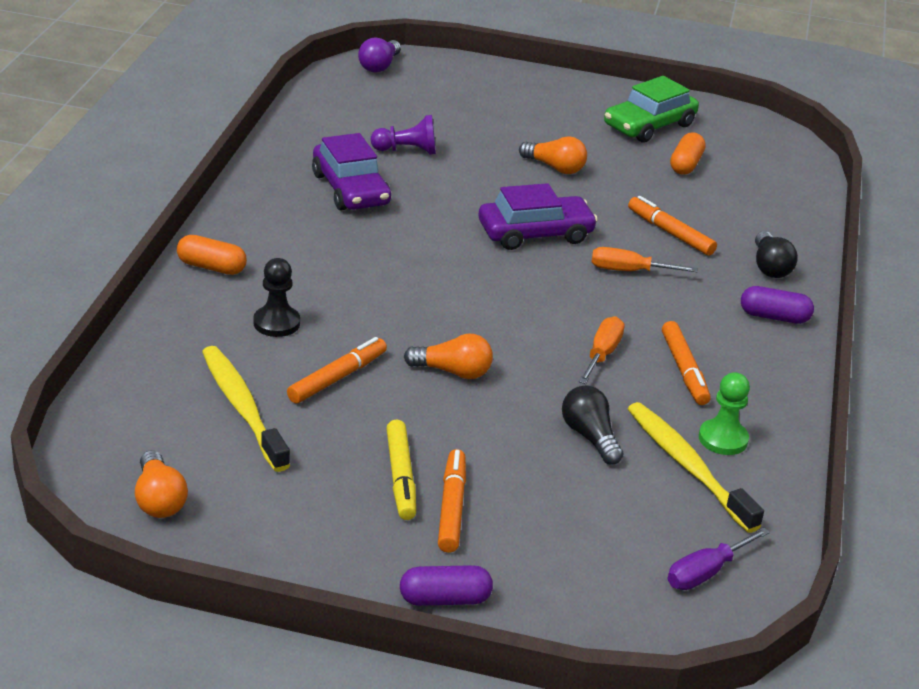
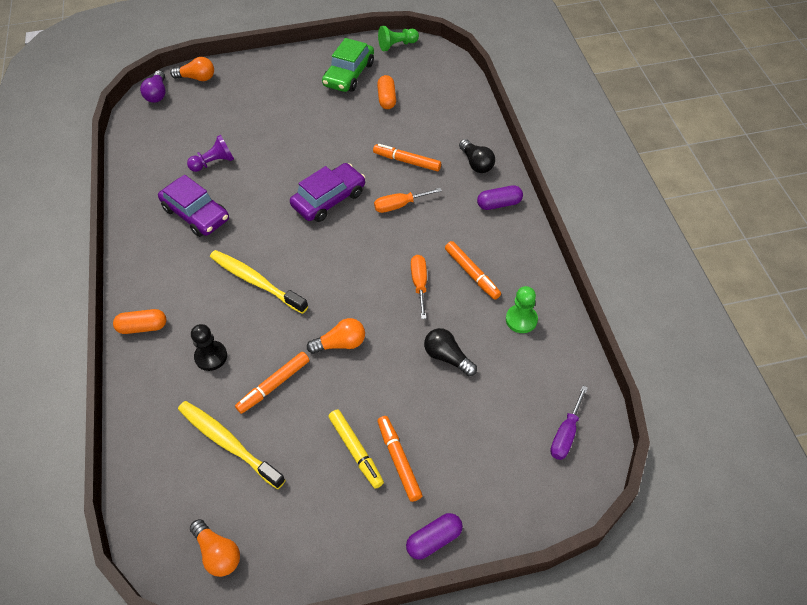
camera: 20 degrees left, 20 degrees up
(337, 378) = (274, 385): orange marker -> orange marker turned 150 degrees counterclockwise
(555, 167) = (312, 136): orange light bulb -> orange light bulb (197, 78)
(687, 466) = (513, 352): yellow toothbrush -> yellow toothbrush (256, 281)
(738, 118) = (397, 45): none -> green pawn

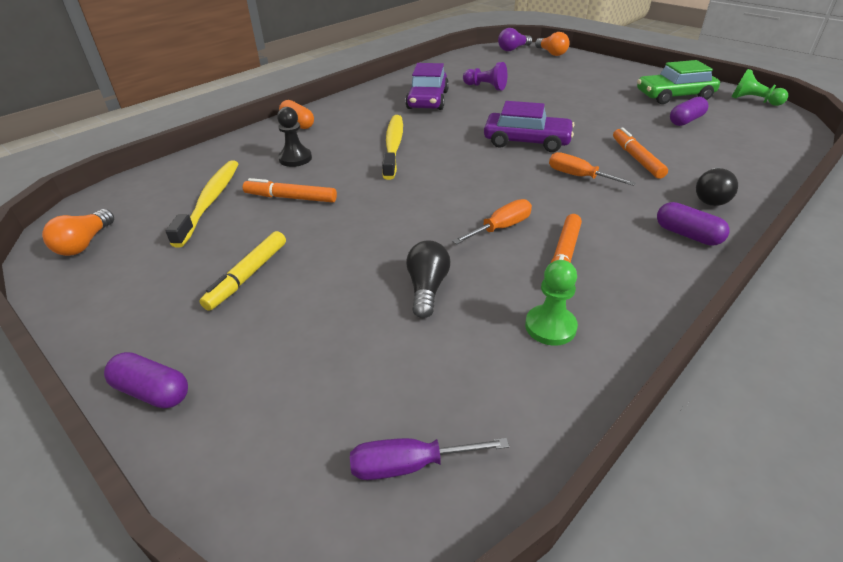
camera: 55 degrees right, 15 degrees down
(341, 344) = (372, 212): orange light bulb -> none
(387, 99) = (686, 120): orange capsule -> purple capsule
(399, 460) = (254, 311): orange marker -> none

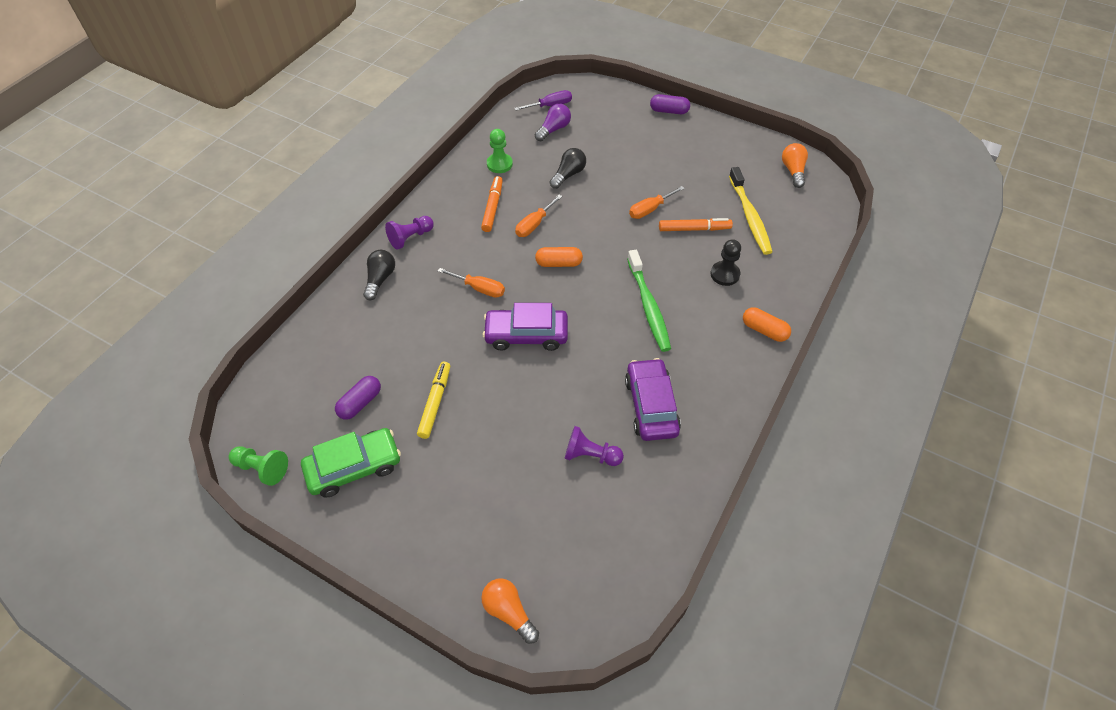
camera: 165 degrees right, 15 degrees up
(248, 275) = (673, 166): yellow marker -> yellow marker (435, 402)
(330, 224) = (650, 209): none -> orange screwdriver
(393, 146) = (648, 306): yellow toothbrush -> green toothbrush
(427, 288) = (568, 175): black light bulb -> black light bulb turned 135 degrees counterclockwise
(478, 186) = (559, 263): none -> orange capsule
(513, 49) = (575, 623): purple light bulb -> purple light bulb (554, 129)
(636, 158) = (427, 322): orange marker -> none
(687, 235) = (410, 238): purple capsule -> purple pawn

